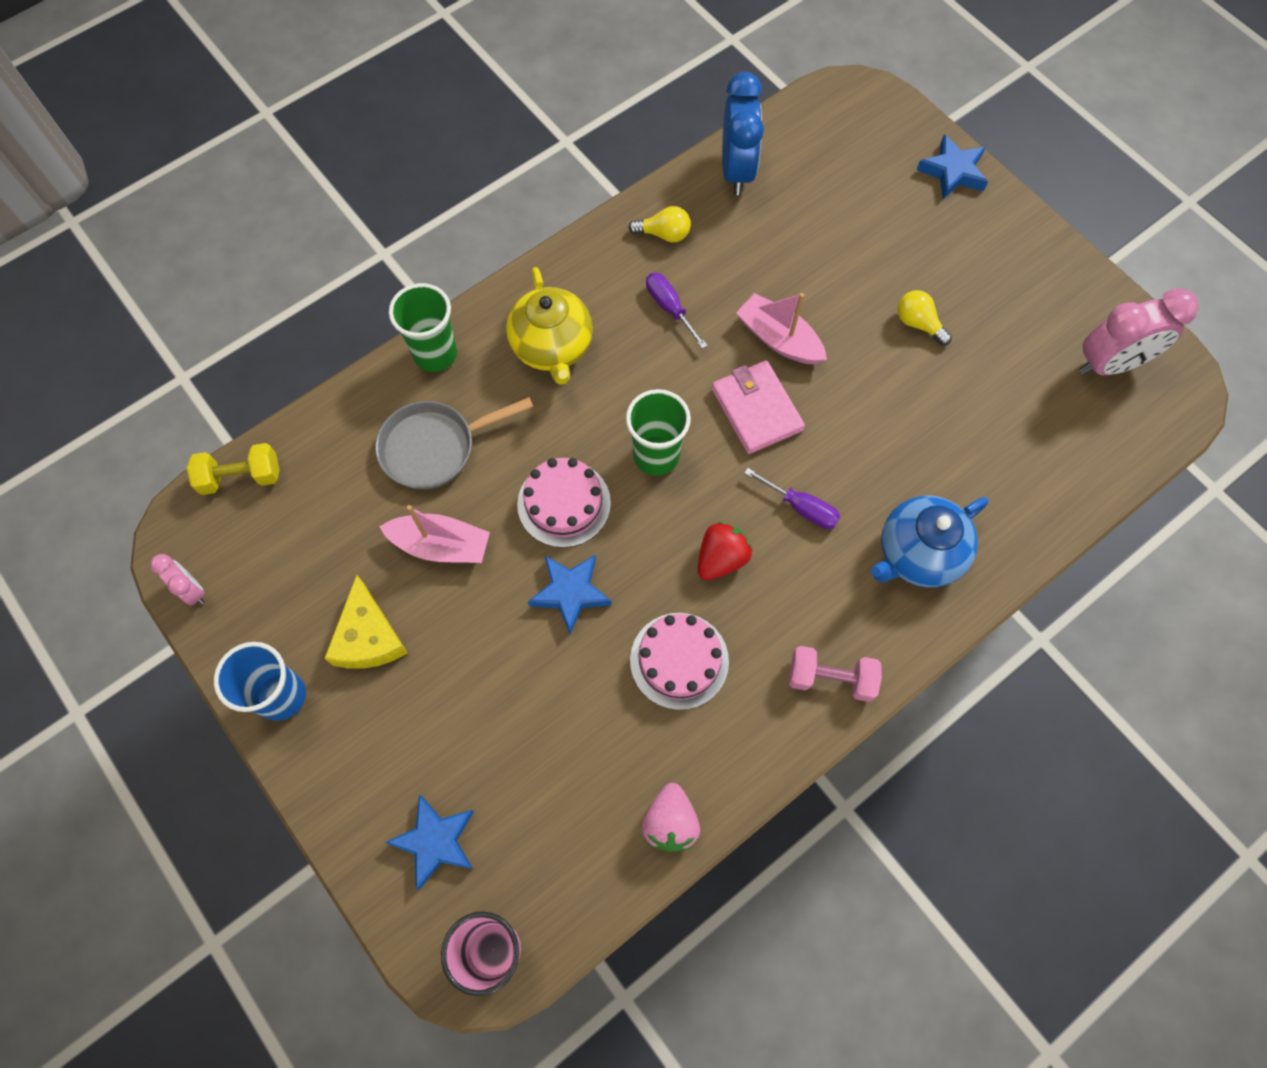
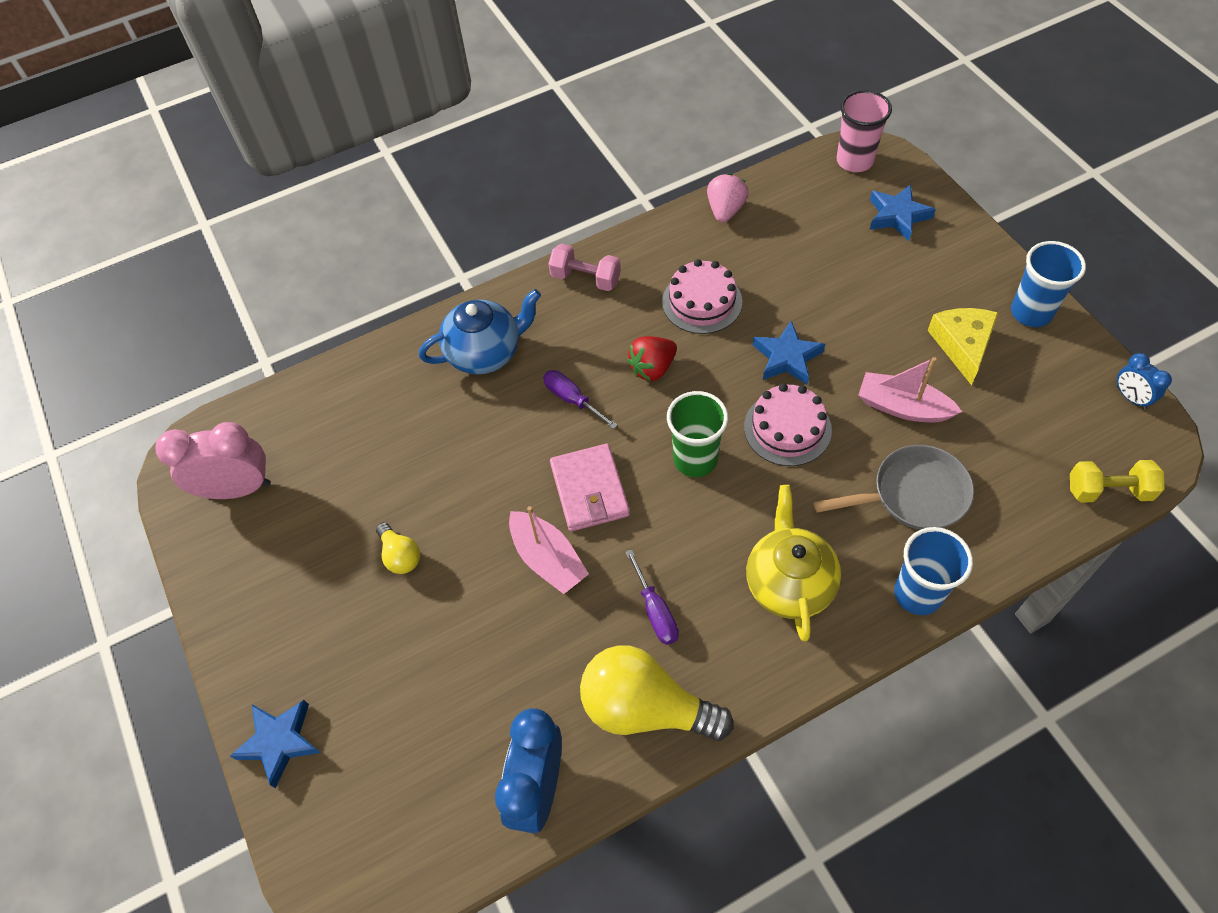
camera: 165 degrees left, 10 degrees down
(192, 590) = (1130, 397): pink clock -> blue clock
(435, 354) = (918, 593): green cup -> blue cup
(664, 234) = (645, 708): yellow light bulb -> yellow light bulb, size x2.06

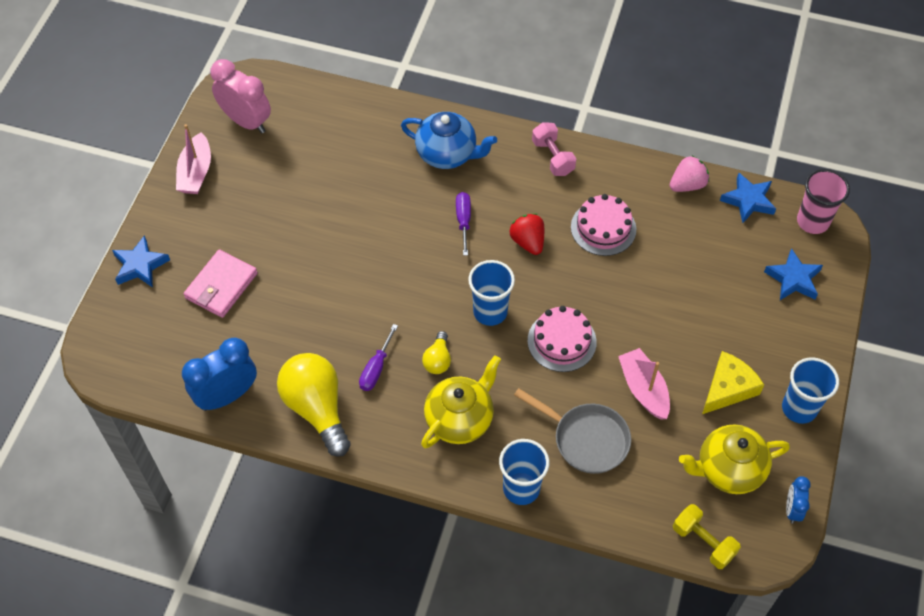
camera: 40 degrees right, 0 degrees up
(400, 555) = (286, 226): yellow light bulb -> yellow light bulb (438, 360)
(548, 559) = (354, 293): pink boat -> pink boat (196, 172)
(589, 490) = (415, 277): pink wallet -> pink wallet (221, 286)
(652, 368) = (528, 242): red strawberry -> red strawberry turned 60 degrees clockwise
(695, 459) = (490, 312): green cup -> blue cup
(787, 358) = (612, 303): blue star -> blue star (748, 200)
(1047, 411) = (728, 469): none -> yellow teapot

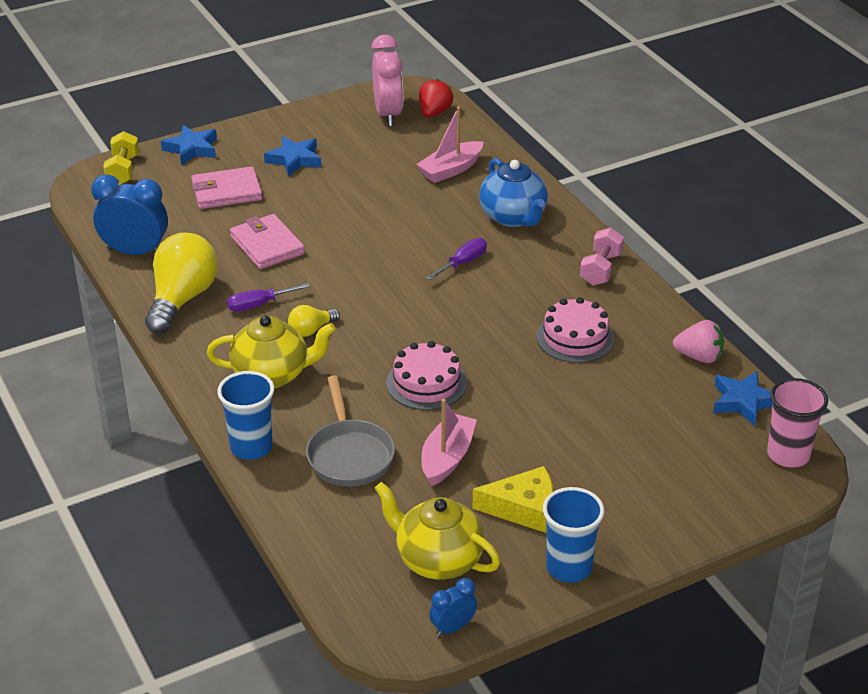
camera: 45 degrees right, 20 degrees down
(196, 172) = (308, 122): pink boat -> pink boat (451, 170)
(314, 311) = (267, 245): none -> pink wallet
(490, 312) = (397, 328): blue cup -> none
(528, 242) = (496, 307): red strawberry -> red strawberry (434, 113)
(703, 542) = (341, 588): yellow dumbbell -> yellow dumbbell (123, 170)
(793, 279) = (704, 480): blue star -> blue star (294, 160)

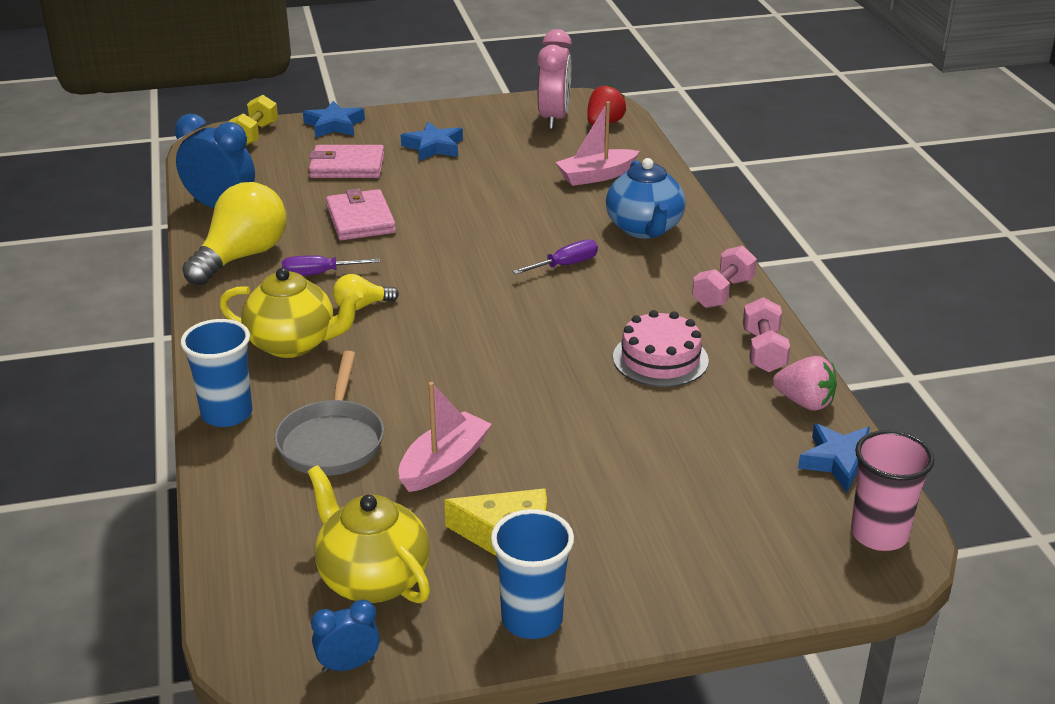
camera: 15 degrees right, 5 degrees down
(426, 383) = (461, 379): pink cake -> none
(652, 317) = (763, 351): none -> pink dumbbell

